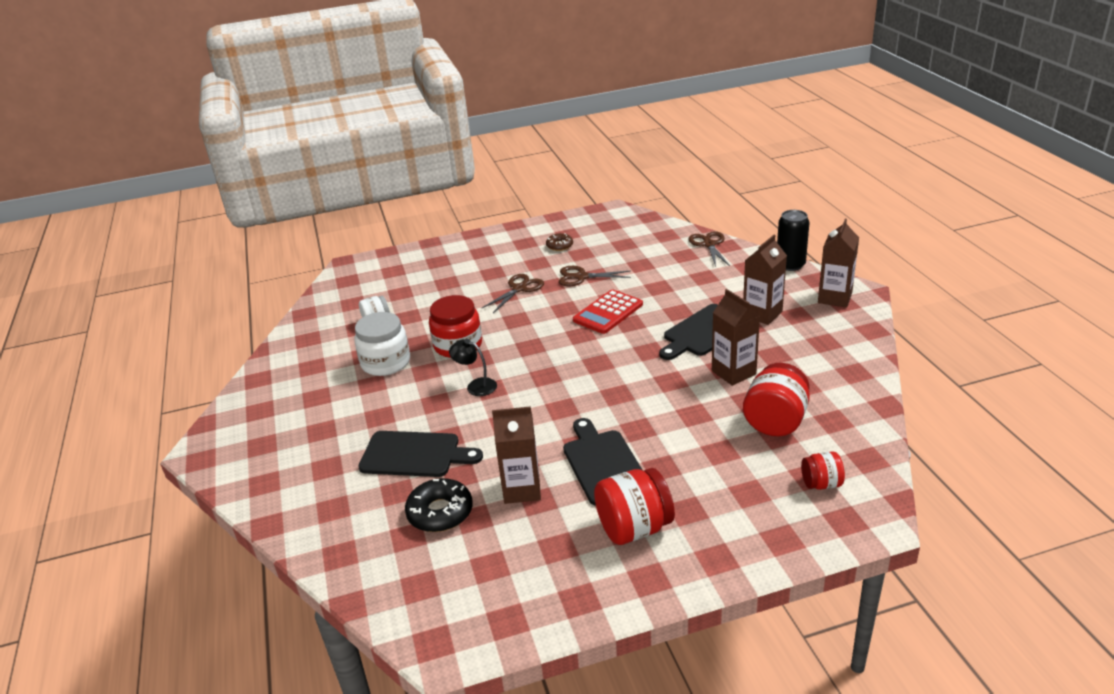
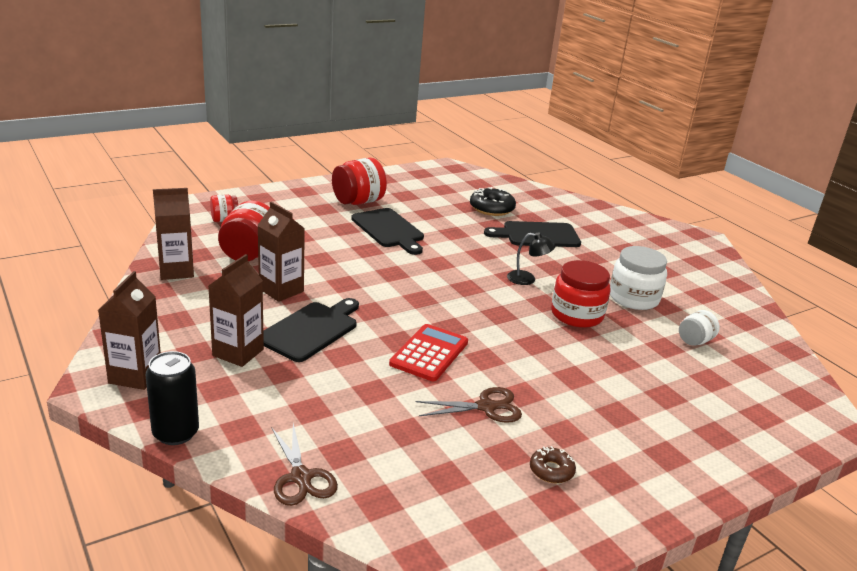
camera: 160 degrees right, 5 degrees down
(519, 288) = (560, 386): brown scissors -> none
(522, 489) = (443, 218): brown carton -> brown carton (176, 271)

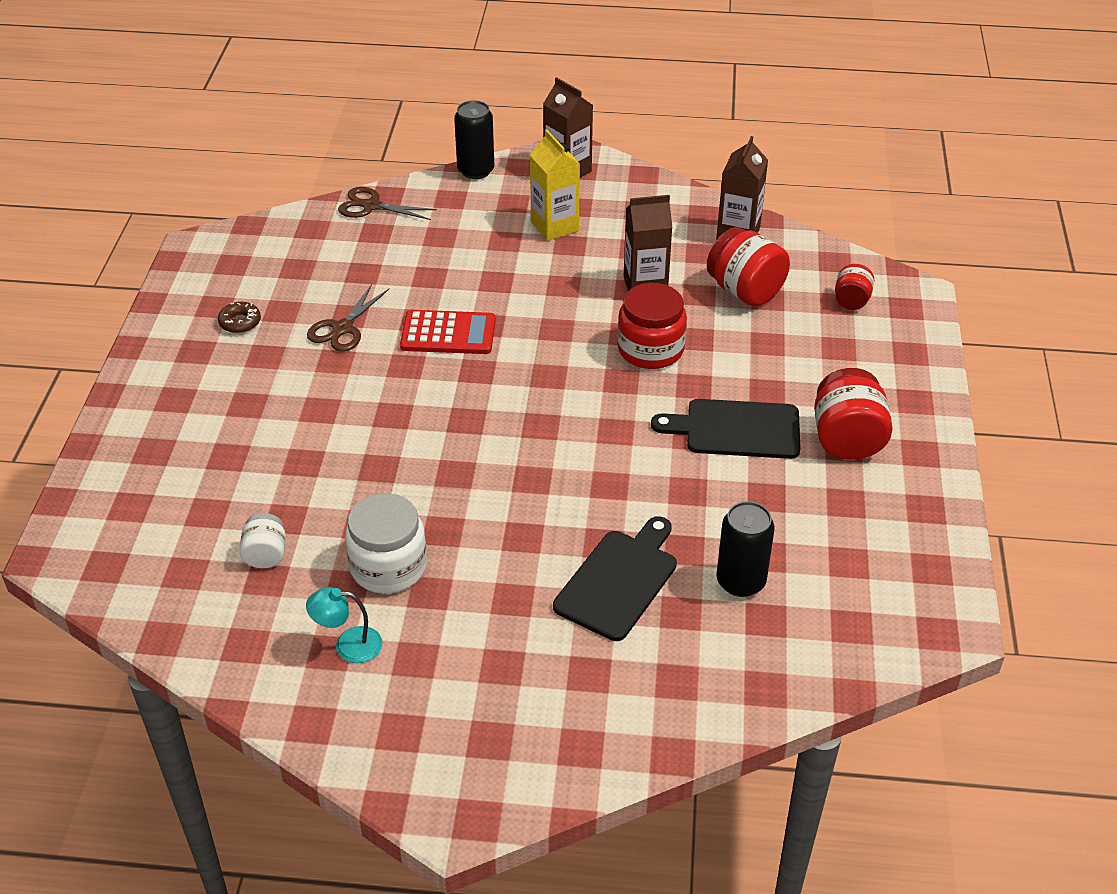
camera: 130 degrees right, 15 degrees up
(238, 352) = (554, 226): brown carton -> yellow carton
(311, 330) = (554, 278): black cutting board -> none
(429, 353) = (448, 333): red calculator -> red calculator turned 60 degrees counterclockwise
(492, 208) = (740, 581): black donut -> black can
(527, 279) = (514, 490): black lamp -> none
(577, 315) = (406, 484): red jar -> red jar (650, 349)
(690, 291) = (348, 645): none -> turquoise lamp

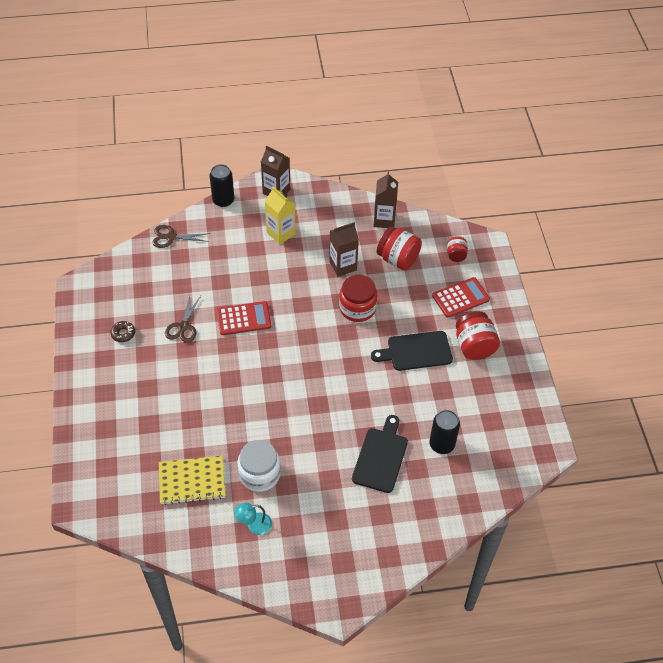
camera: 15 degrees left, 10 degrees up
(266, 555) = (192, 481): white jar -> yellow notebook
(842, 363) = (460, 298): none -> red calculator

